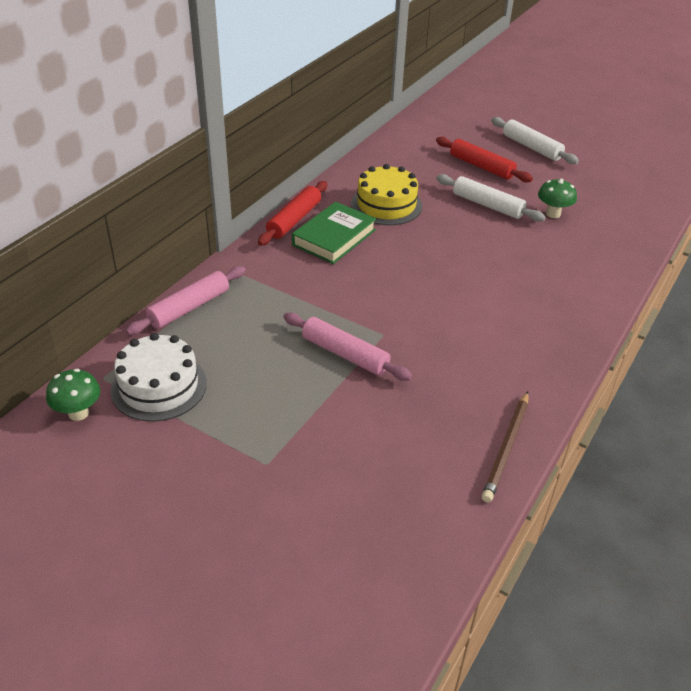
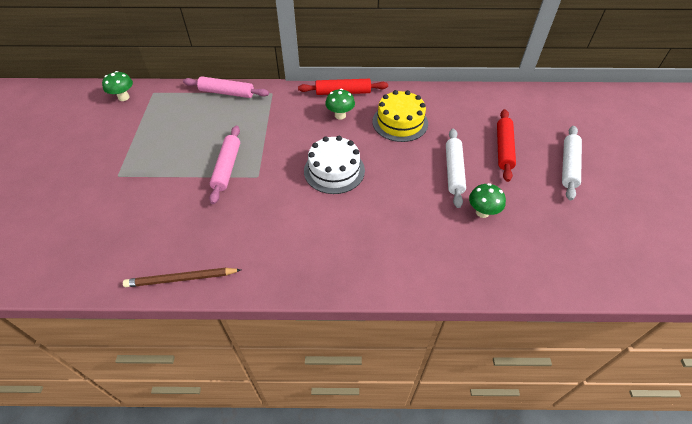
camera: 60 degrees right, 10 degrees up
(159, 386) = (157, 112): white cake -> white cake (334, 170)
(334, 237) = (340, 115): green book -> green mushroom

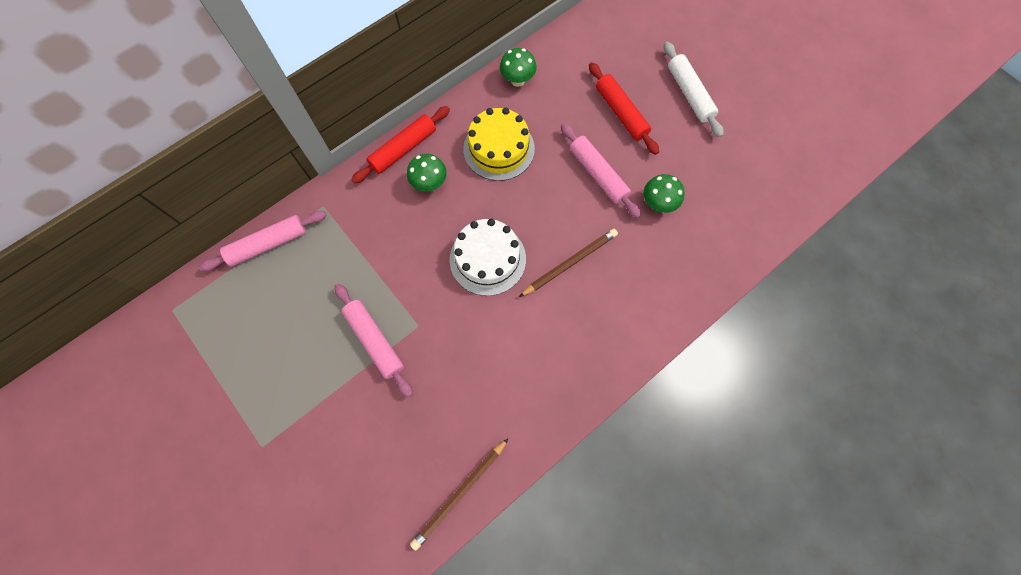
camera: 40 degrees left, 20 degrees up
(123, 97) = (141, 345): green mushroom -> green mushroom (517, 80)
(385, 205) = (570, 263): none -> brown pencil
(453, 171) = (598, 174): white rolling pin -> pink rolling pin

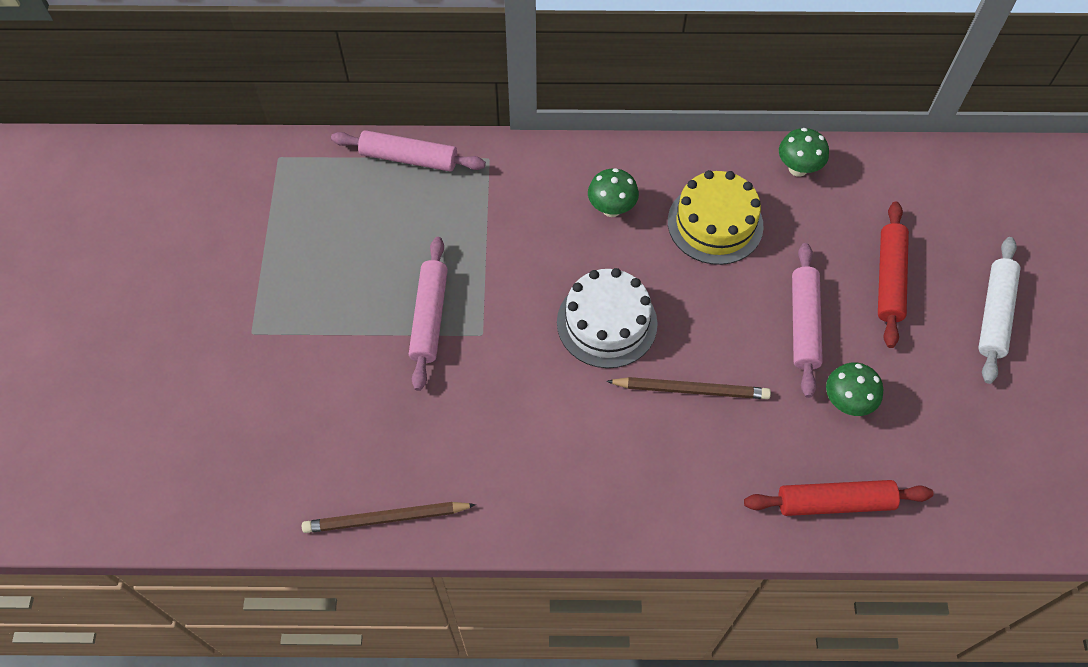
camera: 40 degrees right, 10 degrees down
(403, 149) = (614, 157): red rolling pin -> red rolling pin (835, 502)

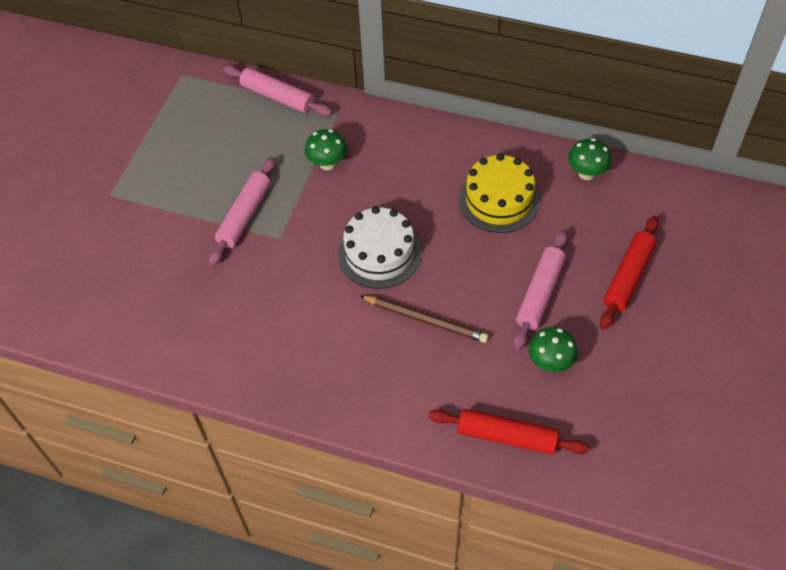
camera: 20 degrees right, 5 degrees down
(386, 519) = (151, 352): brown pencil -> none
(611, 209) = (419, 169): green mushroom -> green mushroom (327, 164)
(994, 314) = (709, 327): white rolling pin -> none

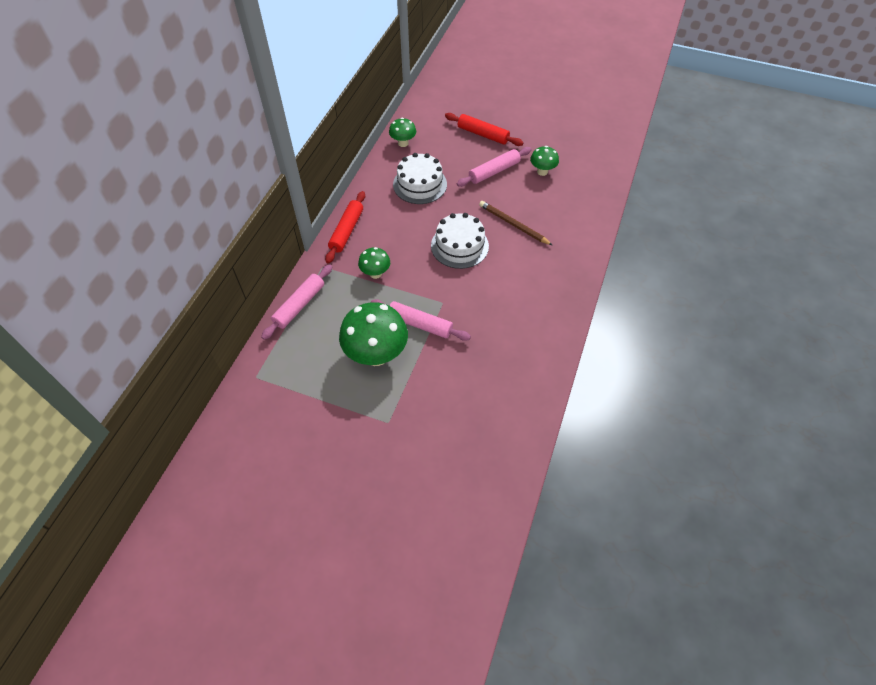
camera: 90 degrees left, 0 degrees up
(202, 176) = (376, 355): none -> green mushroom
(425, 320) = (513, 224): brown pencil -> brown pencil turned 75 degrees counterclockwise
(499, 200) = (420, 184): yellow cake -> white cake
(507, 436) = (592, 193): red rolling pin -> red rolling pin (347, 231)
(540, 293) = (494, 171): pink rolling pin -> pink rolling pin turned 60 degrees counterclockwise

